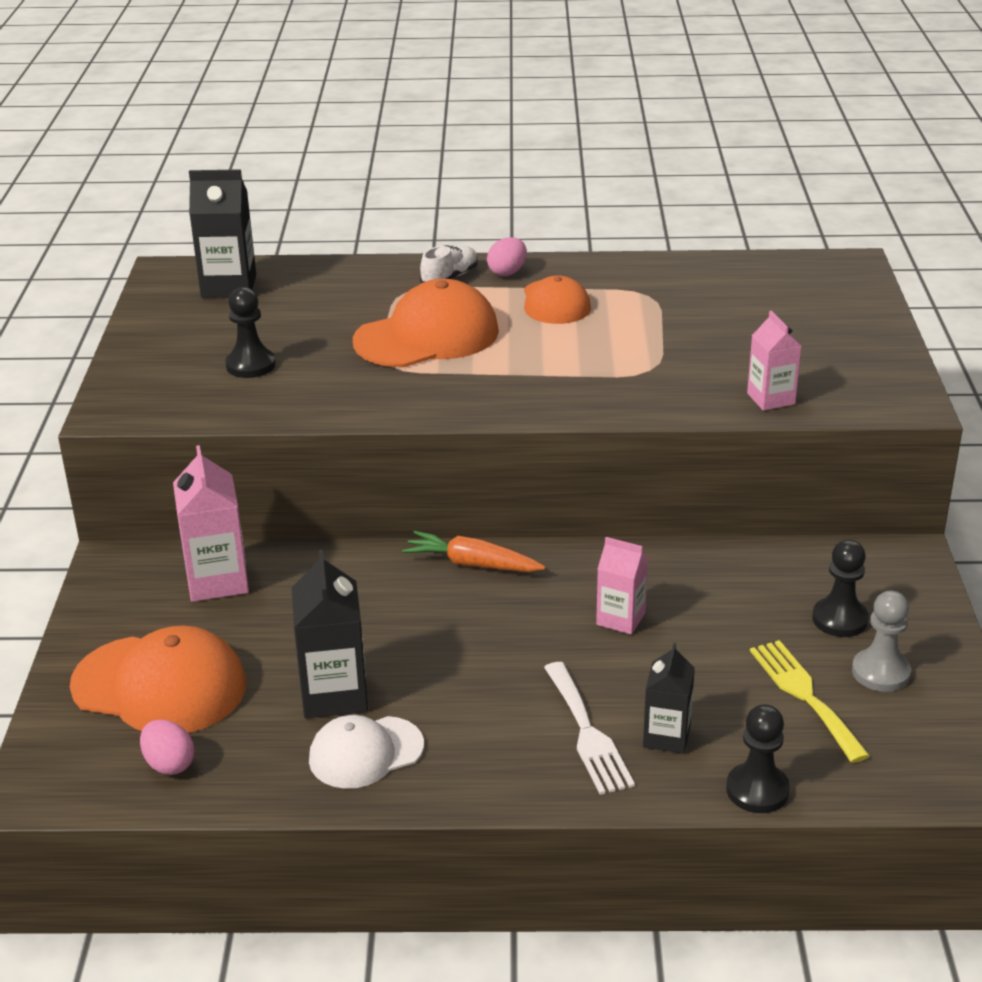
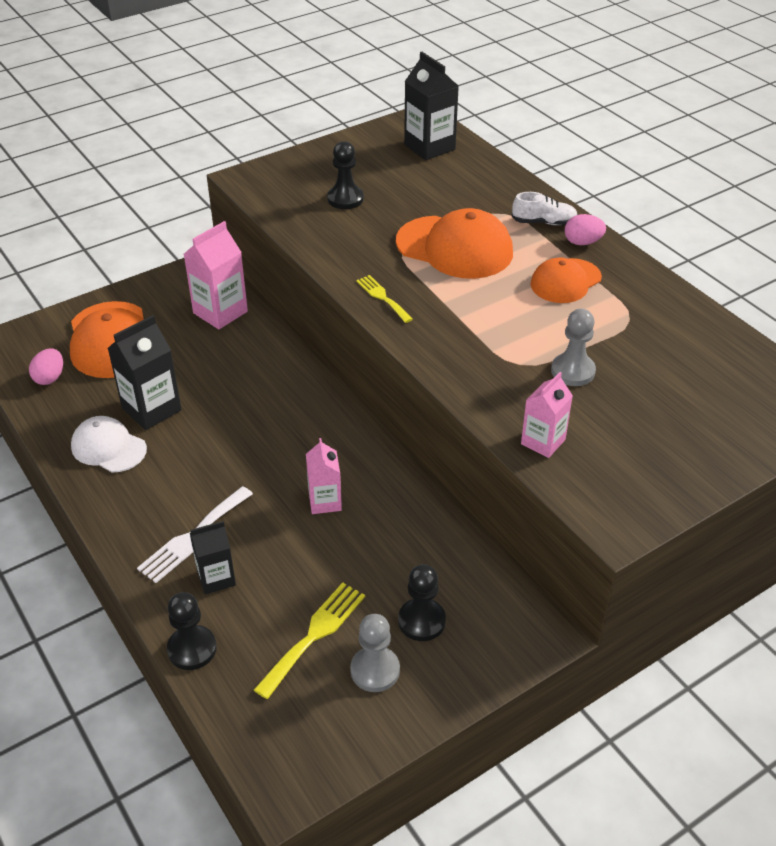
camera: 55 degrees right, 10 degrees up
(457, 403) = (382, 297): none -> yellow fork
(473, 564) = (325, 406): orange carrot -> none
(690, 348) = (573, 371): none -> grey pawn

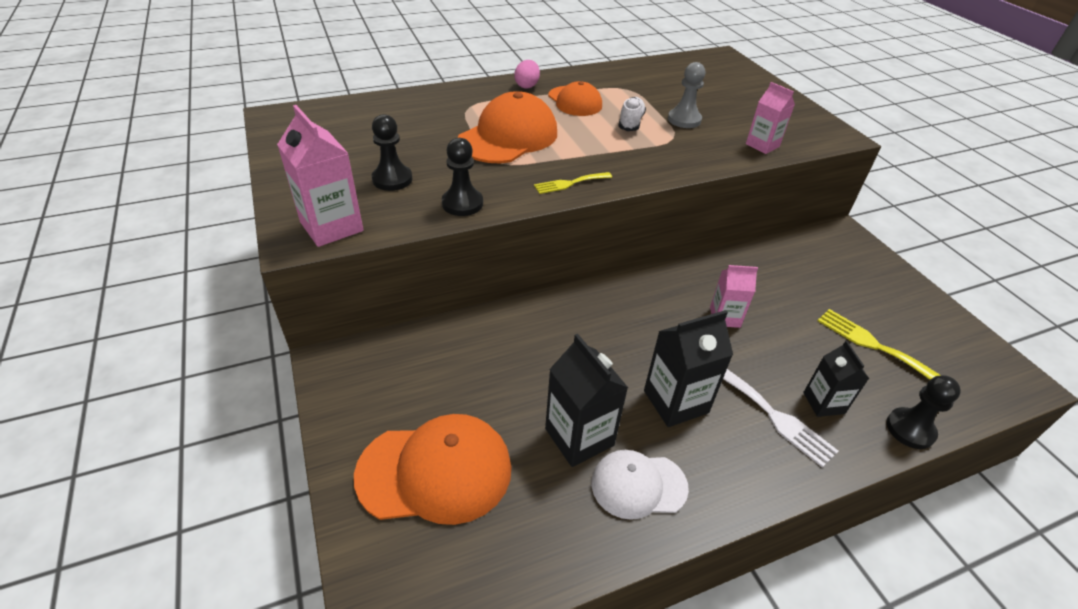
camera: 80 degrees left, 0 degrees up
(50, 378) = (490, 552): pink egg -> none
(108, 447) = (638, 485): white cap -> white cap turned 45 degrees clockwise
(220, 312) = (426, 358): pink carton -> pink carton (331, 227)
(375, 670) = (899, 316): grey pawn -> none
(421, 621) = (846, 285): black pawn -> black pawn (462, 203)
(429, 147) = (333, 121): black carton -> black carton (675, 401)
(544, 222) = (491, 94): white shoe -> white shoe (630, 122)

